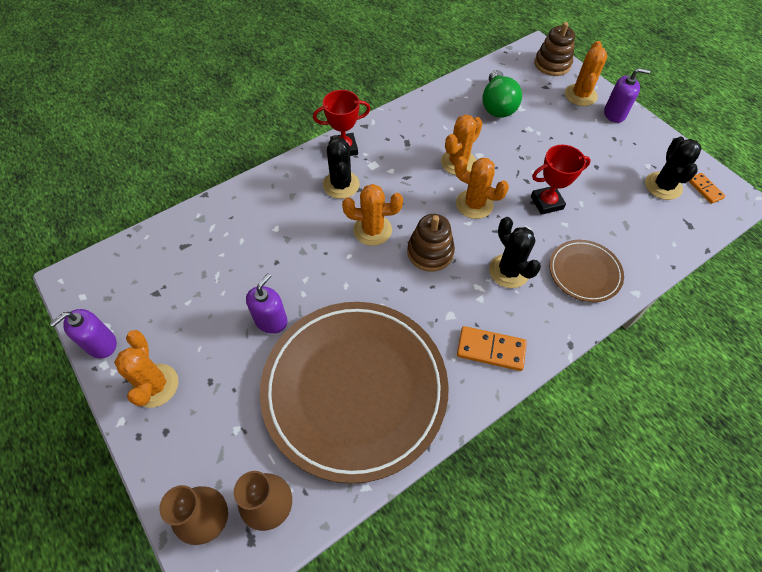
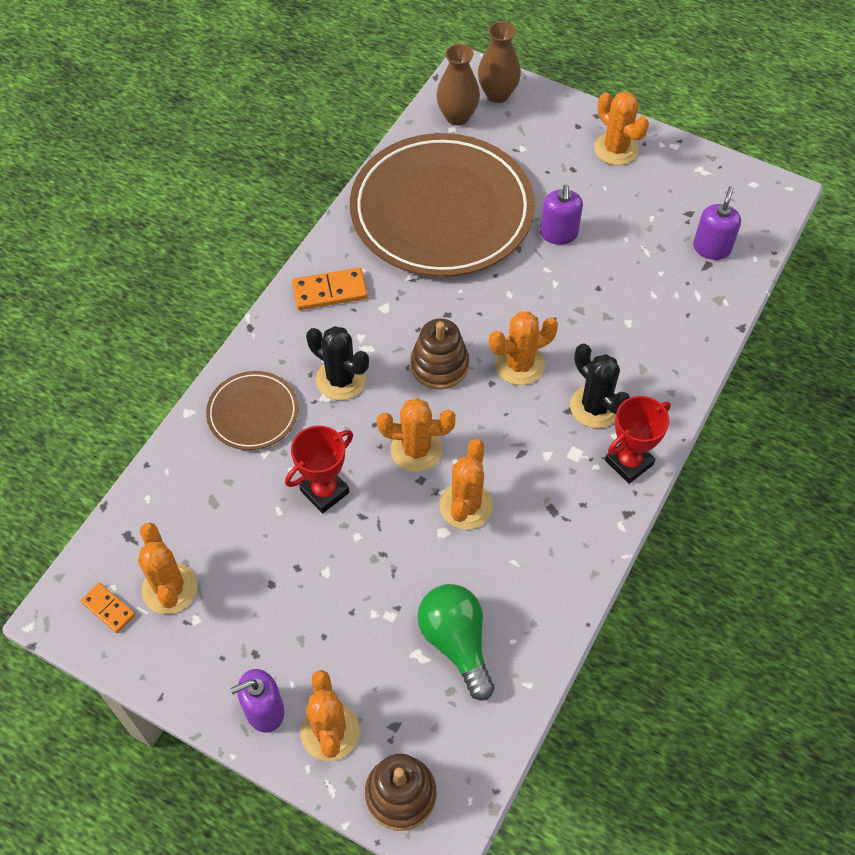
camera: 155 degrees right, 0 degrees up
(101, 344) = (693, 158): purple soap dispenser -> purple soap dispenser (711, 248)
(663, 186) = (169, 588): black cactus -> orange cactus

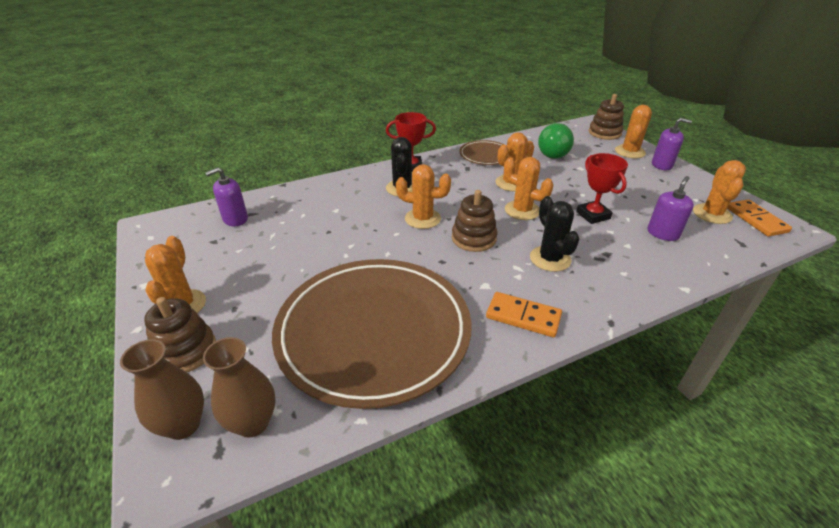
camera: 145 degrees left, 20 degrees down
(108, 609) = (756, 220): orange domino -> orange domino, size x1.58
(253, 413) = (629, 267): brown plate -> brown plate (485, 155)
(324, 491) = (593, 215): red trophy -> red trophy turned 75 degrees clockwise
(558, 233) = (309, 270): purple soap dispenser -> purple soap dispenser (662, 233)
(561, 125) = (185, 351): none -> brown stacking toy

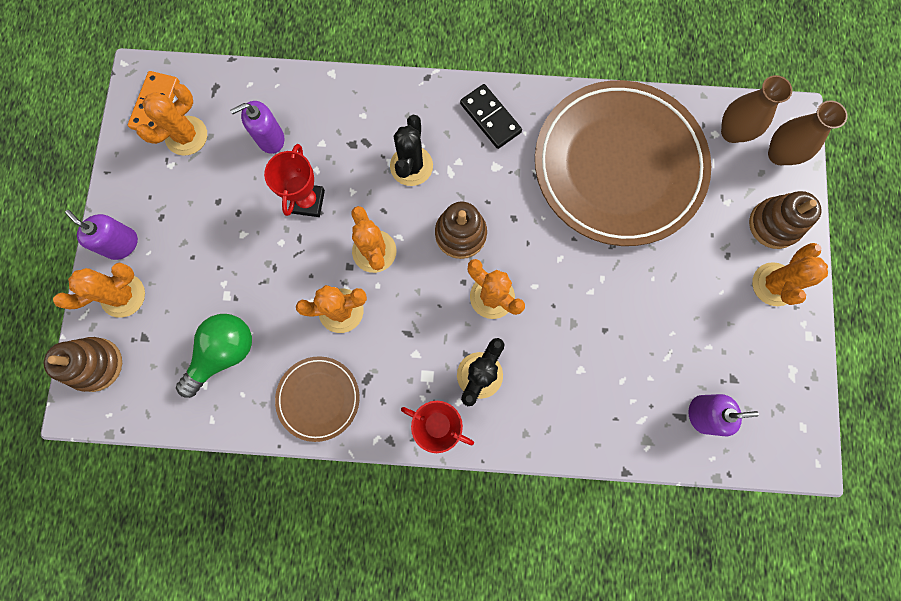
camera: 150 degrees left, 40 degrees up
(523, 317) = (490, 118): orange domino -> black domino

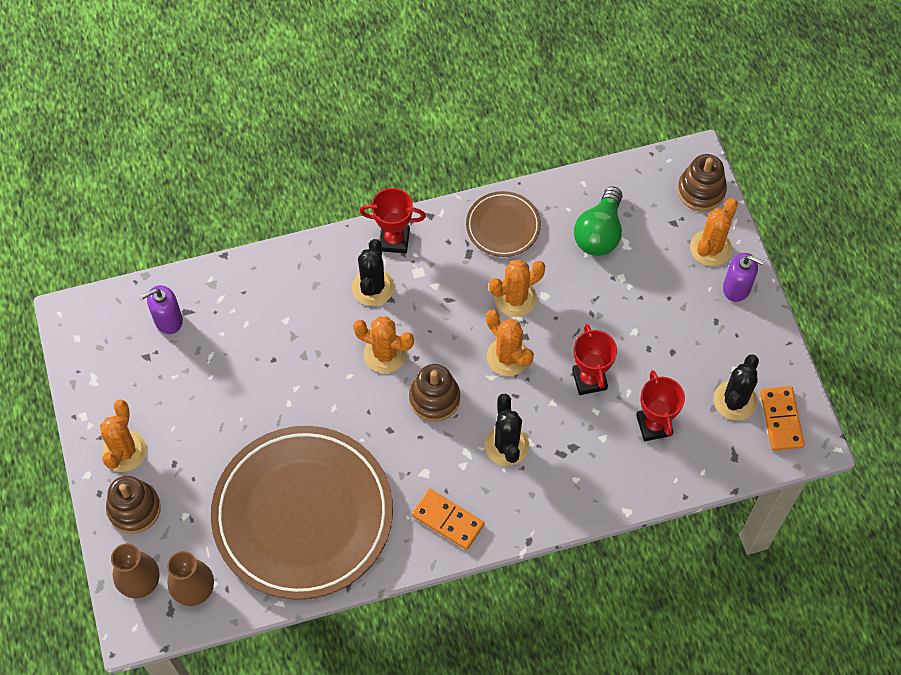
camera: 160 degrees right, 15 degrees down
(186, 136) = (735, 400): orange cactus -> black cactus
(270, 138) = (654, 425): purple soap dispenser -> red trophy
(490, 118) = (447, 520): black domino -> orange domino

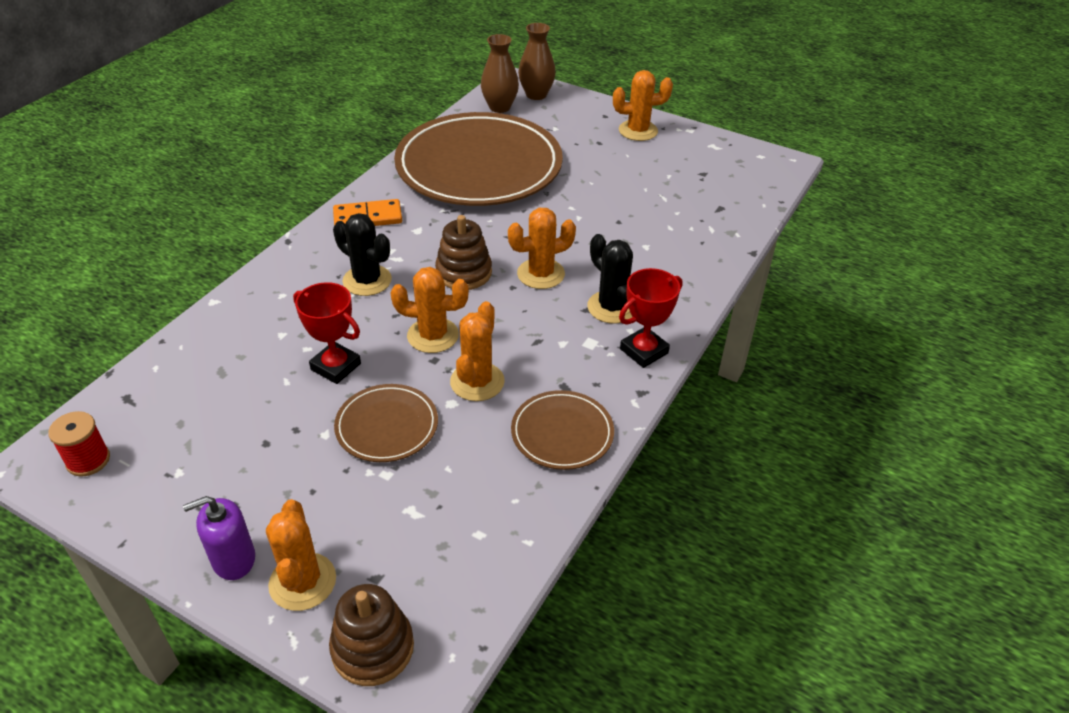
camera: 135 degrees right, 20 degrees down
(124, 451) = (638, 131): orange cactus -> orange cactus turned 60 degrees counterclockwise
(134, 509) = (590, 115): brown stacking toy -> none
(168, 320) = (723, 197): purple soap dispenser -> none
(595, 308) = (387, 426): none -> brown plate
(599, 233) = (454, 500): green light bulb -> none
(654, 425) = (236, 372): red trophy -> none
(735, 400) = (158, 444): black cactus -> none
(781, 419) = (88, 460): orange domino -> red spool

